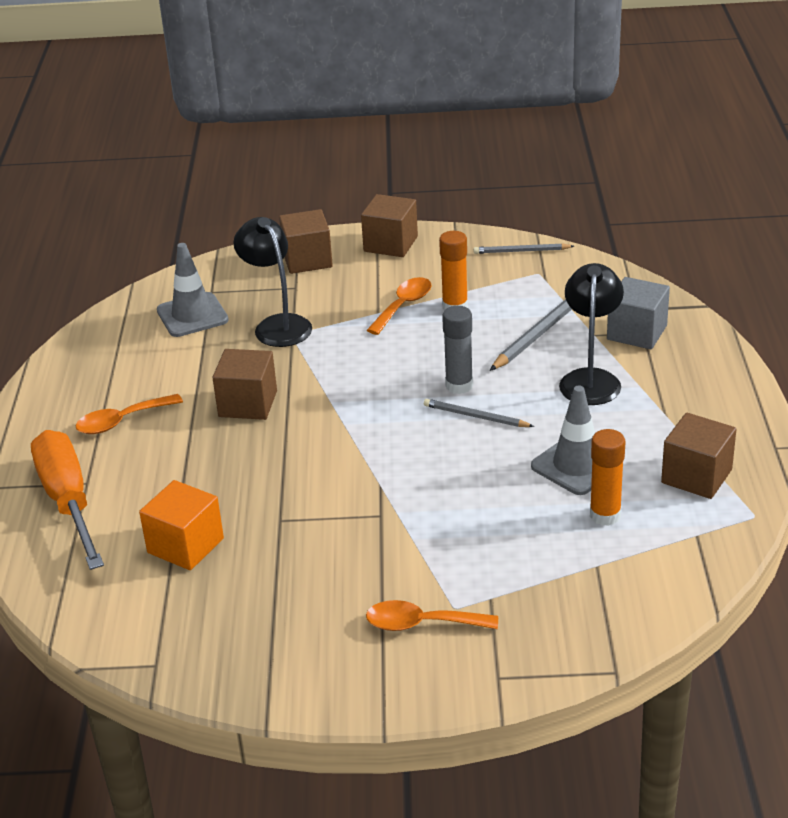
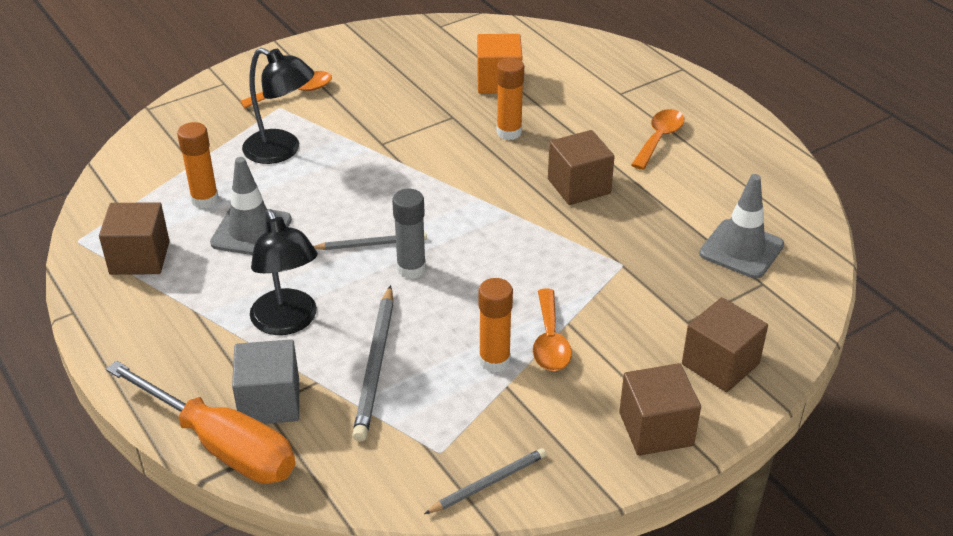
camera: 145 degrees right, 5 degrees up
(68, 501) = (615, 79): orange screwdriver -> orange screwdriver (222, 445)
(245, 479) = (509, 132): none -> orange glue stick
(277, 325) = (648, 269): black lamp -> black lamp (282, 151)

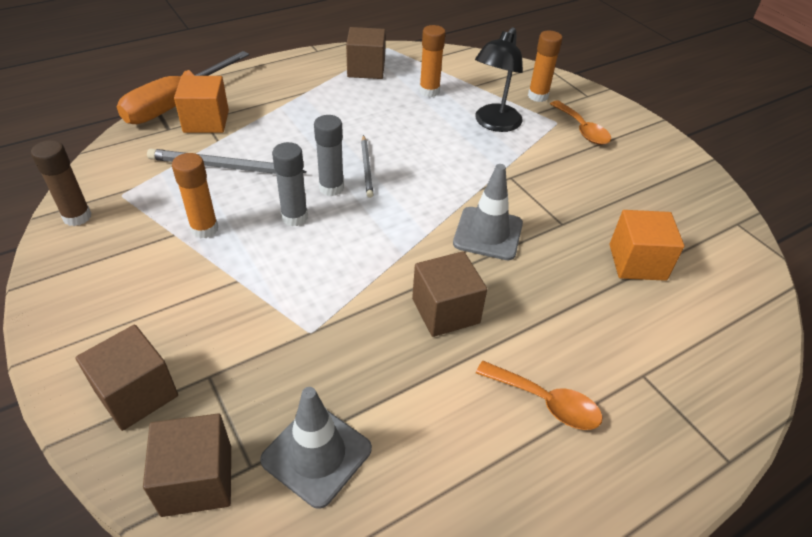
camera: 90 degrees right, 5 degrees up
(251, 231) = (389, 111): grey traffic cone -> grey traffic cone (488, 233)
(270, 402) = (206, 121): grey cube -> orange cube
(288, 322) = (283, 128): black lamp -> none
(465, 292) = (294, 217): none -> grey glue stick
(488, 483) = (77, 217): grey pencil -> brown glue stick
(509, 132) = (540, 263): orange glue stick -> orange glue stick (538, 96)
(550, 341) = (216, 265): orange spoon -> none
(656, 429) = (78, 326): brown cube -> brown cube (197, 480)

